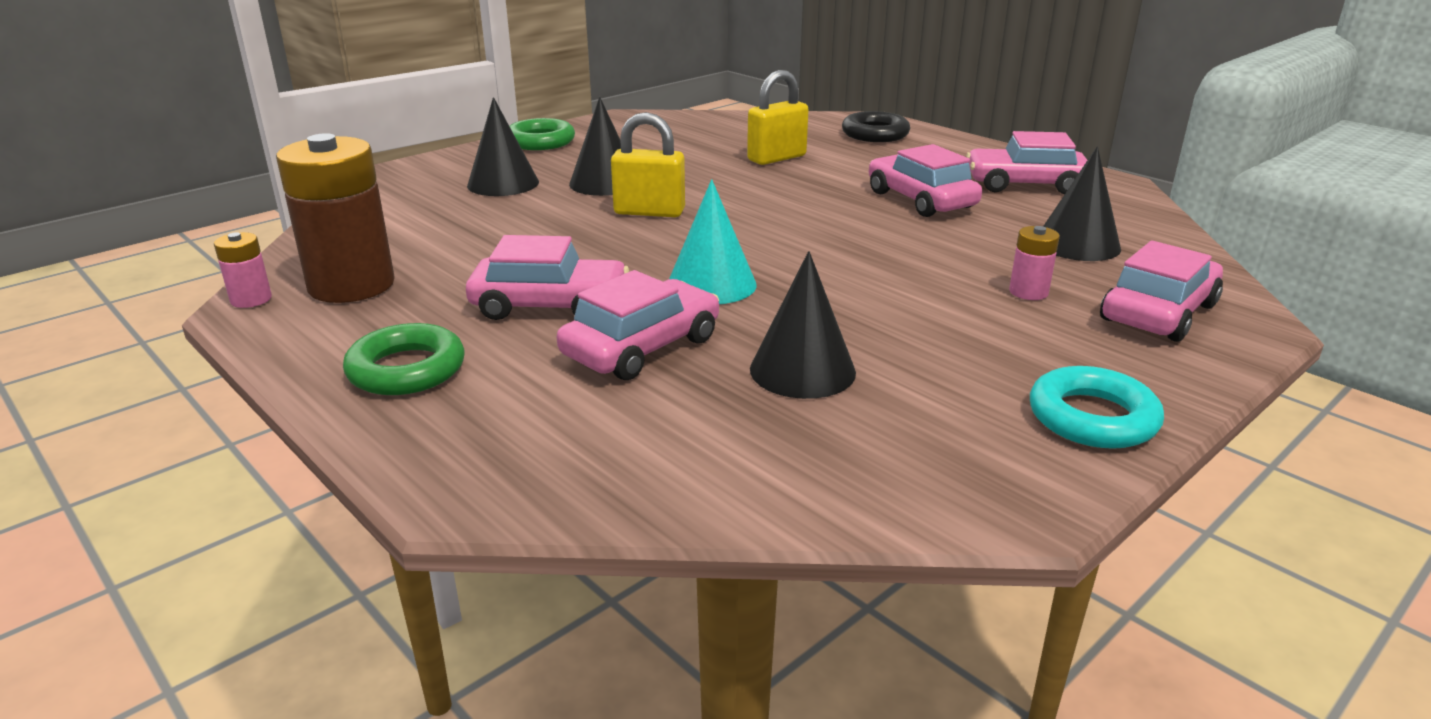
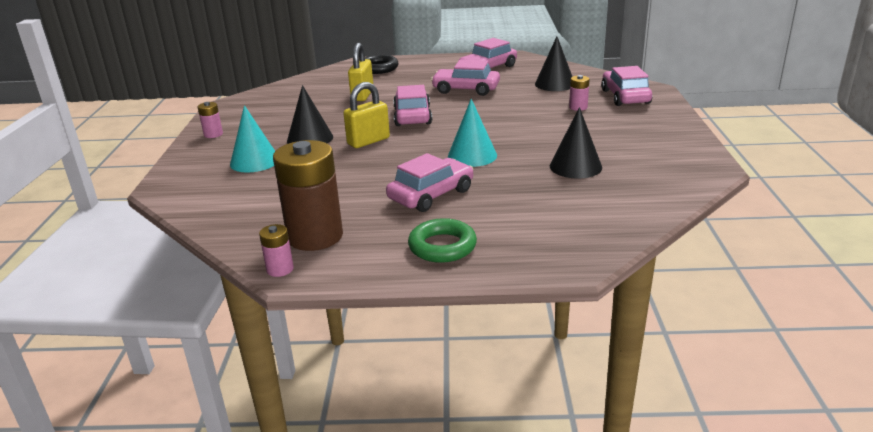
camera: 45 degrees left, 0 degrees up
(503, 183) = (254, 161): black cone -> turquoise cone
(540, 142) = (213, 134): green ring -> pink battery
(641, 347) = (507, 189): pink car -> pink car (412, 116)
(1092, 418) = (676, 136): turquoise ring -> none

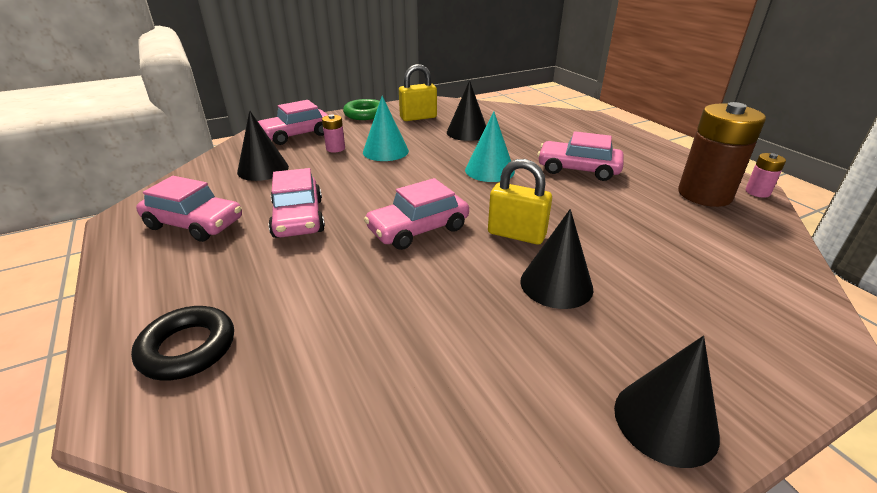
camera: 120 degrees left, 5 degrees up
(213, 134) = (665, 421): pink battery -> black cone
(254, 161) = (665, 301): turquoise cone -> turquoise cone (385, 151)
(362, 95) = (358, 305): yellow padlock -> yellow padlock (418, 117)
(442, 246) = (633, 149): green ring -> green ring (365, 114)

